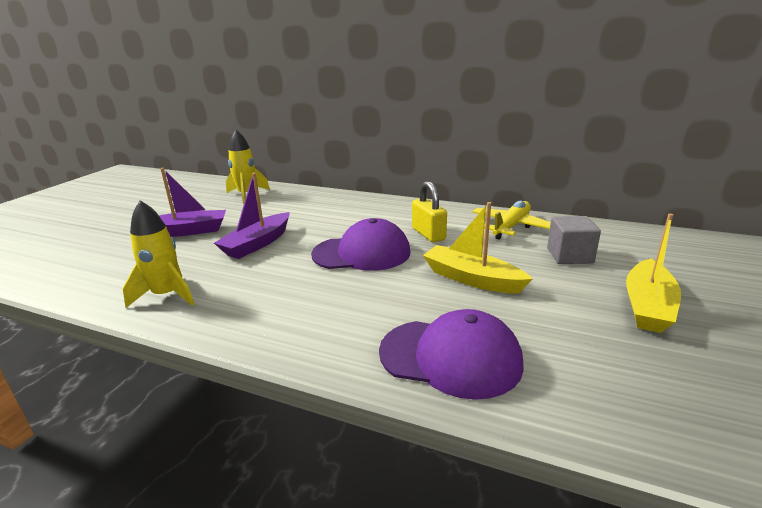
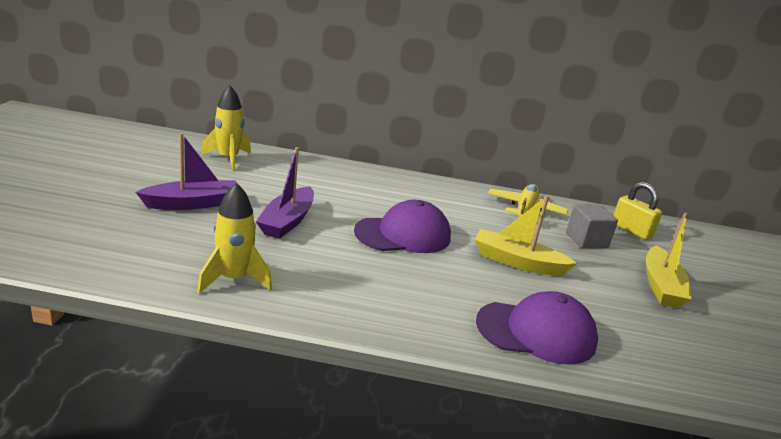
camera: 20 degrees left, 0 degrees up
(428, 234) = (454, 215): yellow padlock -> yellow padlock (631, 230)

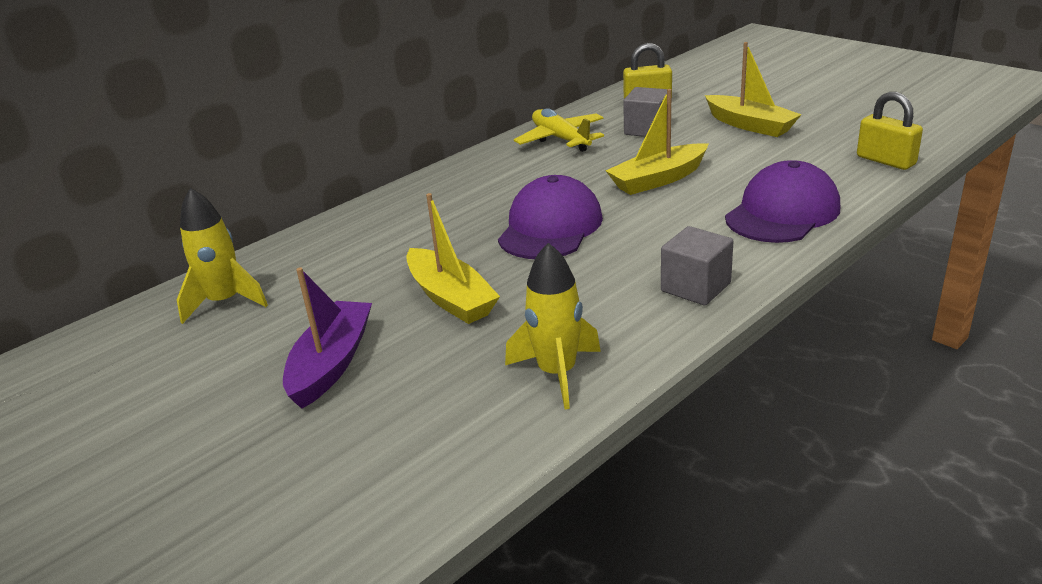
camera: 45 degrees left, 5 degrees up
(287, 221) = (450, 298): purple boat -> yellow boat
(383, 312) = (695, 287): none -> grey cube
(701, 376) = (885, 161): none -> yellow padlock

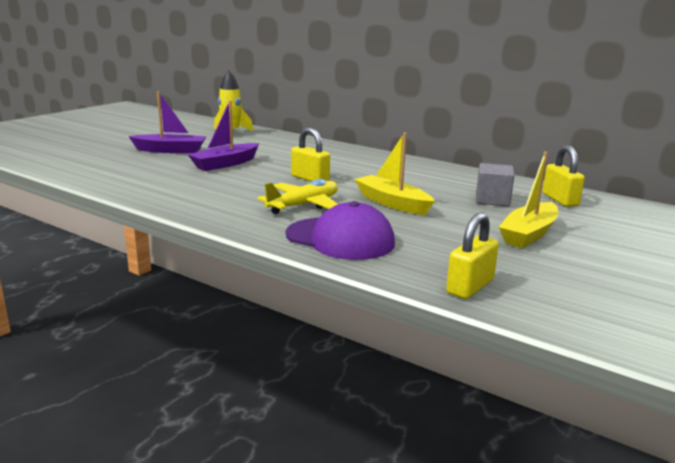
camera: 75 degrees right, 10 degrees down
(450, 298) = (225, 164): yellow boat -> purple boat
(550, 227) = (310, 179): purple cap -> yellow padlock
(557, 373) = (142, 184): yellow rocket -> none
(561, 139) = (456, 177): yellow plane -> yellow plane (304, 205)
(695, 287) = (225, 212): grey cube -> none

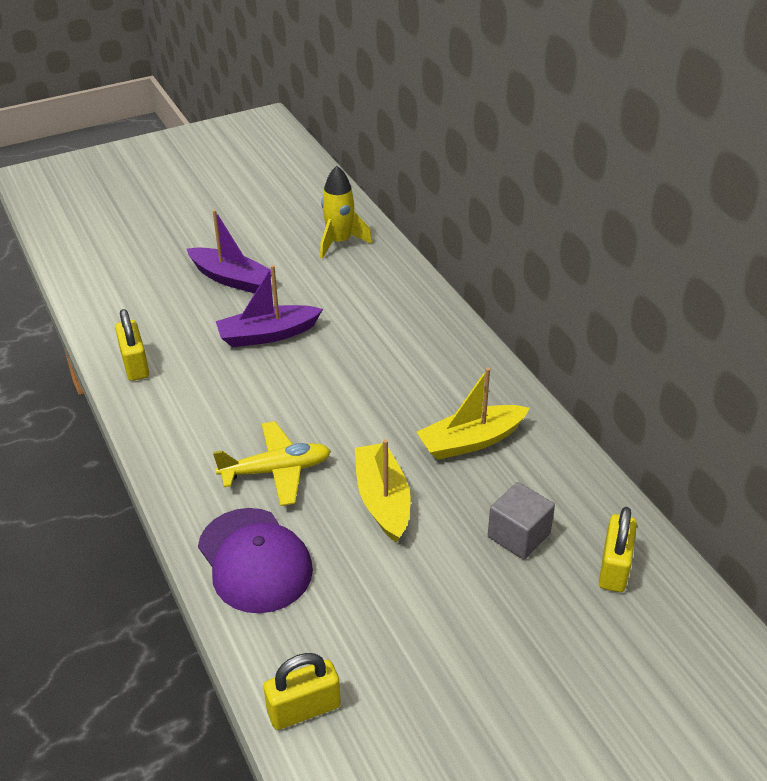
camera: 30 degrees right, 20 degrees up
(310, 179) = (336, 405): yellow padlock -> yellow padlock (135, 364)
(529, 234) = (479, 633): yellow boat -> yellow boat (471, 441)

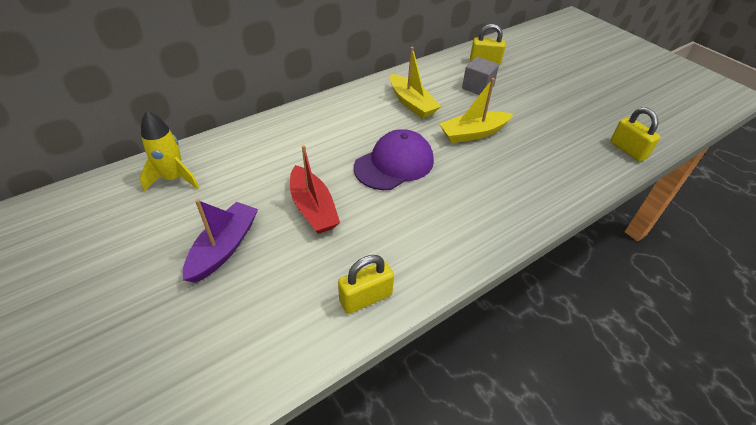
camera: 100 degrees left, 5 degrees up
(255, 560) = (546, 181): purple cap -> purple cap (394, 164)
(267, 334) = (313, 208): purple boat -> red boat
(276, 470) = (467, 182): yellow plane -> none

